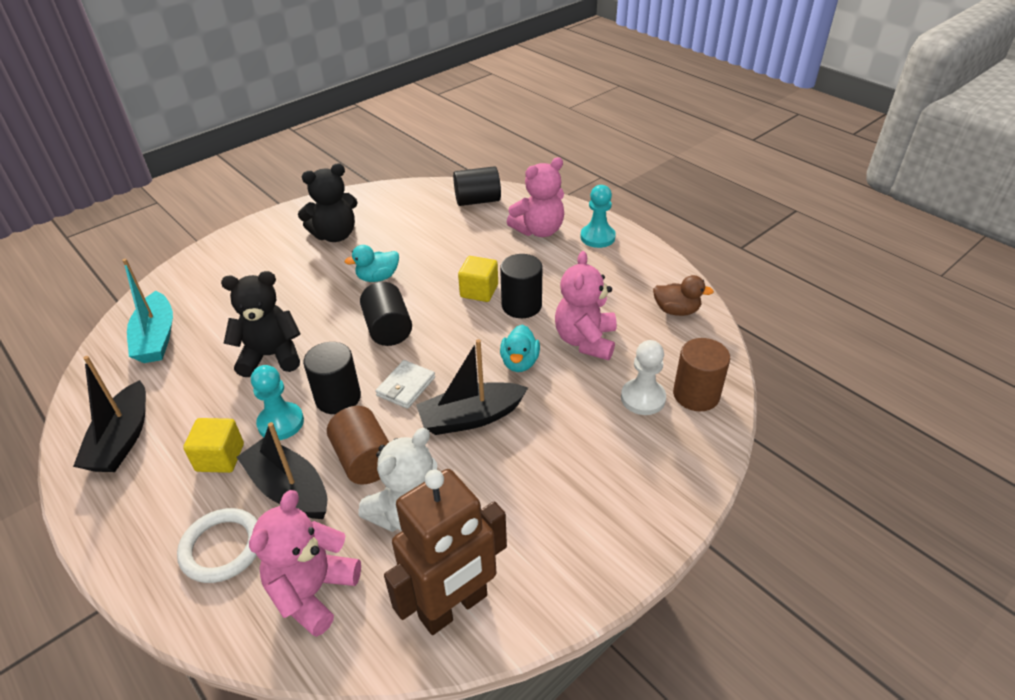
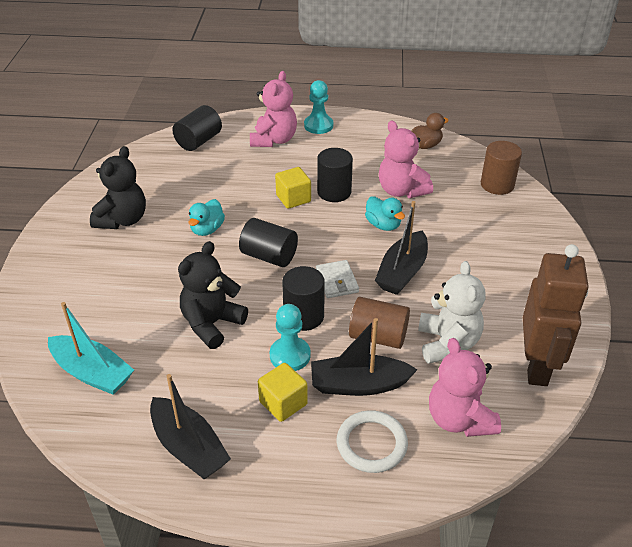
camera: 45 degrees left, 0 degrees up
(643, 398) = (475, 203): white pawn -> none

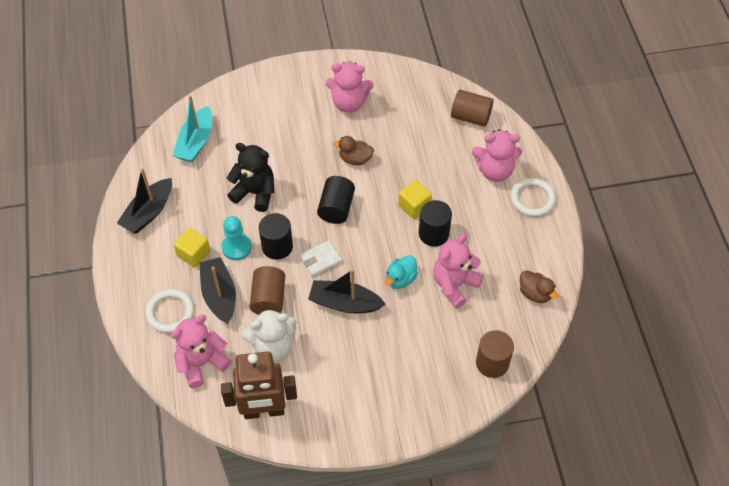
camera: 75 degrees right, 15 degrees up
(123, 220) = (349, 103): black teddy bear -> pink teddy bear
(199, 141) = (470, 117): black cylinder -> brown cylinder
(207, 229) = (355, 159): turquoise duck -> brown duck
(318, 125) = (532, 199): turquoise pawn -> white ring

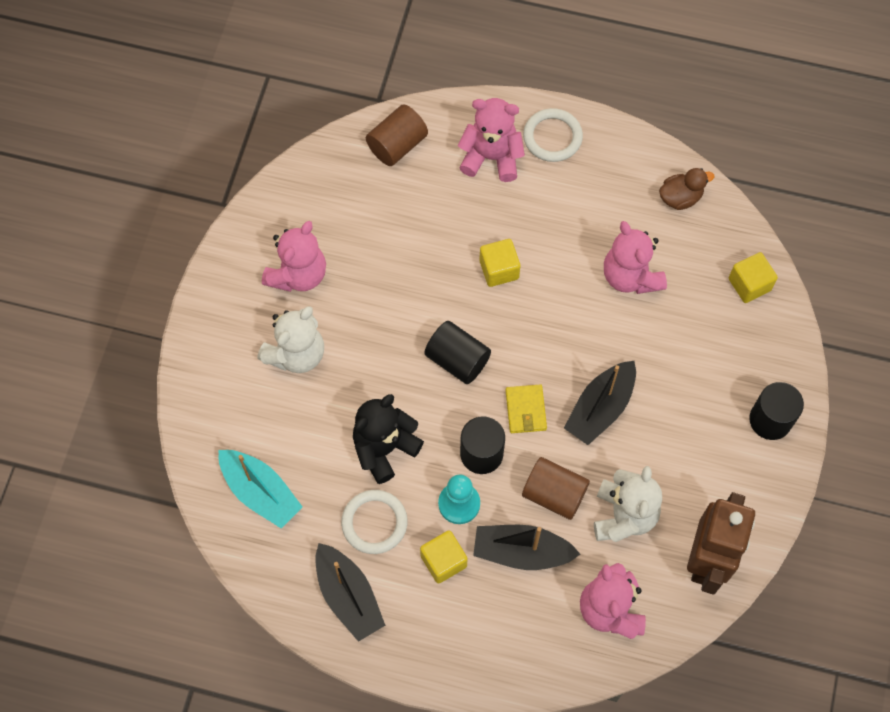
camera: 65 degrees left, 10 degrees up
(170, 312) = (520, 622): white ring -> white ring (374, 523)
(295, 123) = (296, 354): none -> white teddy bear
(320, 260) = (525, 410): white wallet -> yellow wallet
(355, 159) = (392, 306): brown duck -> none
(400, 279) = (595, 331): turquoise duck -> none
(433, 233) = (549, 266): black cylinder -> black cylinder (770, 420)
(492, 363) = (749, 284): brown cylinder -> yellow cube
(494, 170) = (491, 157): pink teddy bear -> pink teddy bear turned 105 degrees counterclockwise

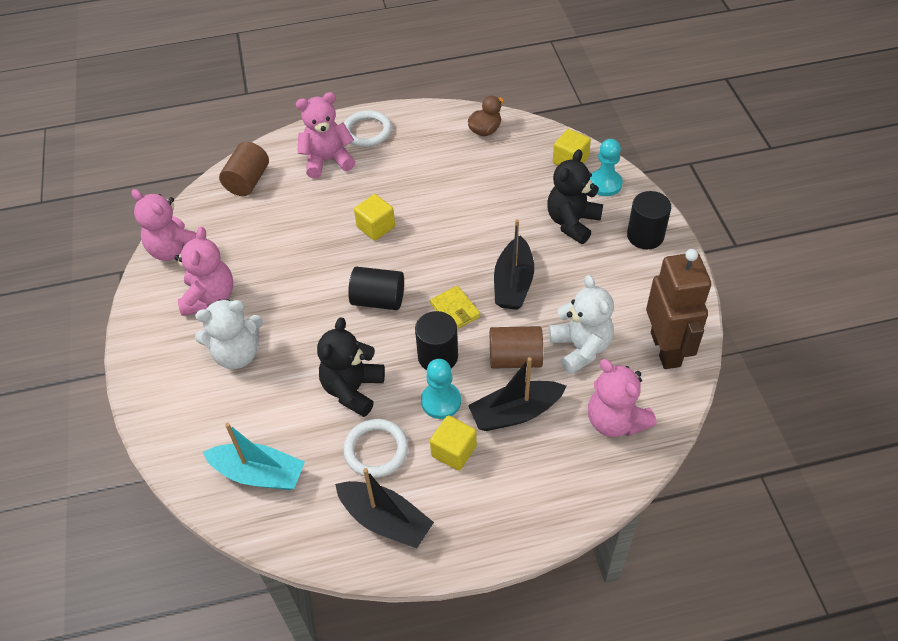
camera: 25 degrees left, 15 degrees down
(296, 354) = (237, 354): white teddy bear -> white teddy bear turned 60 degrees clockwise
(630, 276) = (480, 190): pink teddy bear -> pink teddy bear (175, 250)
(704, 365) = (572, 222): none -> black teddy bear
(768, 333) = (605, 184): none -> turquoise pawn

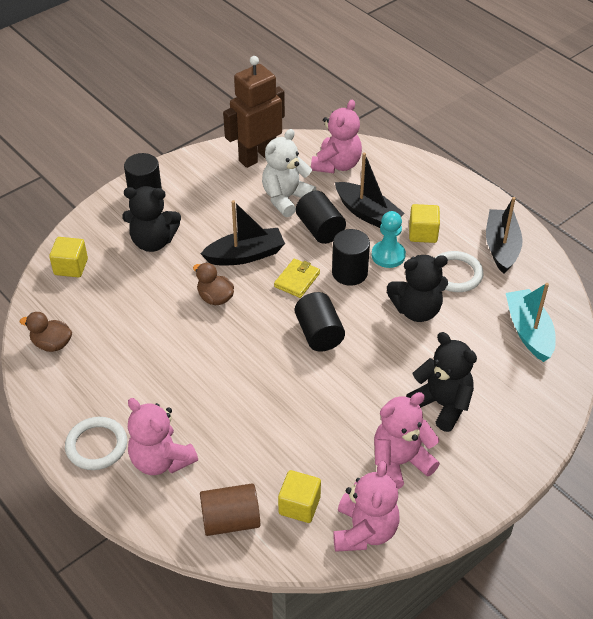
camera: 120 degrees left, 5 degrees down
(237, 354) = (442, 404): white teddy bear -> black teddy bear
(376, 227) = (234, 374): yellow cube -> yellow cube (299, 505)
(471, 243) = (215, 298): none -> brown duck
(515, 358) = (320, 229): brown cylinder -> black cylinder
(605, 184) = (92, 235): turquoise pawn -> none

